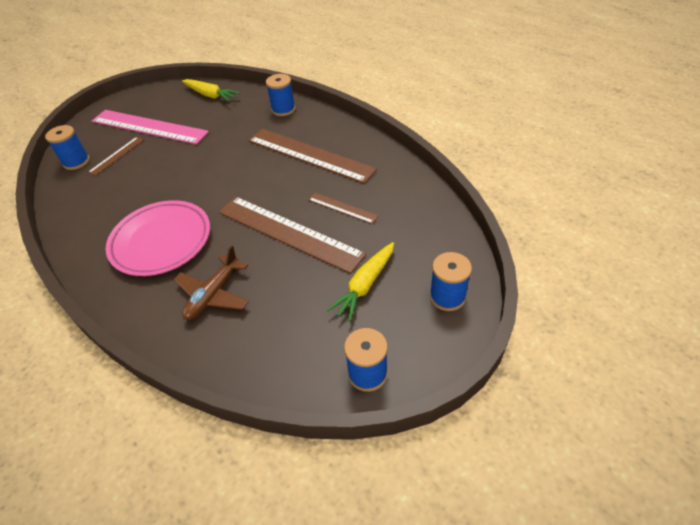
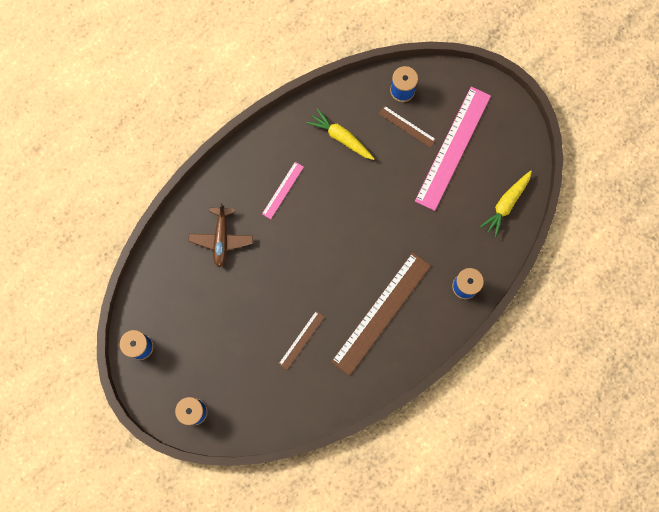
camera: 90 degrees right, 30 degrees up
(161, 241) = (283, 190): pink plate -> pink ruler
(213, 294) = (221, 238): brown plane -> brown plane turned 120 degrees counterclockwise
(288, 232) = (278, 293): brown ruler -> none
(365, 285) = (213, 352): yellow carrot -> yellow carrot (341, 137)

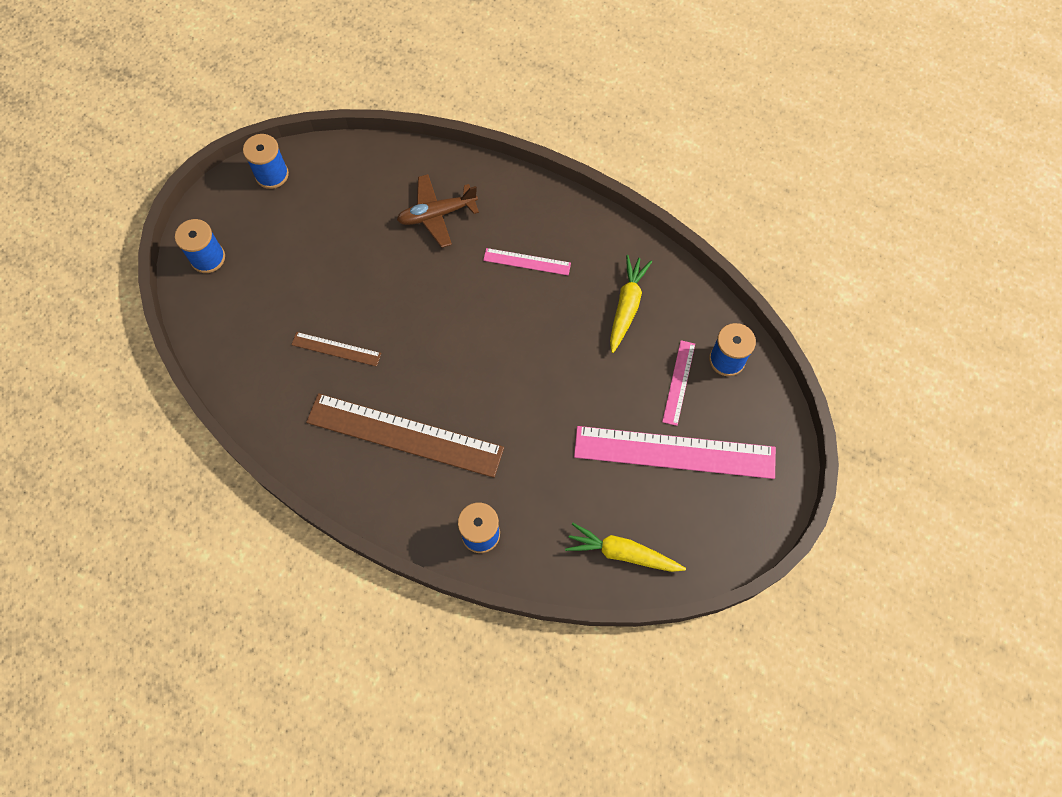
camera: 70 degrees right, 10 degrees down
(407, 126) = (679, 382): brown ruler -> pink ruler

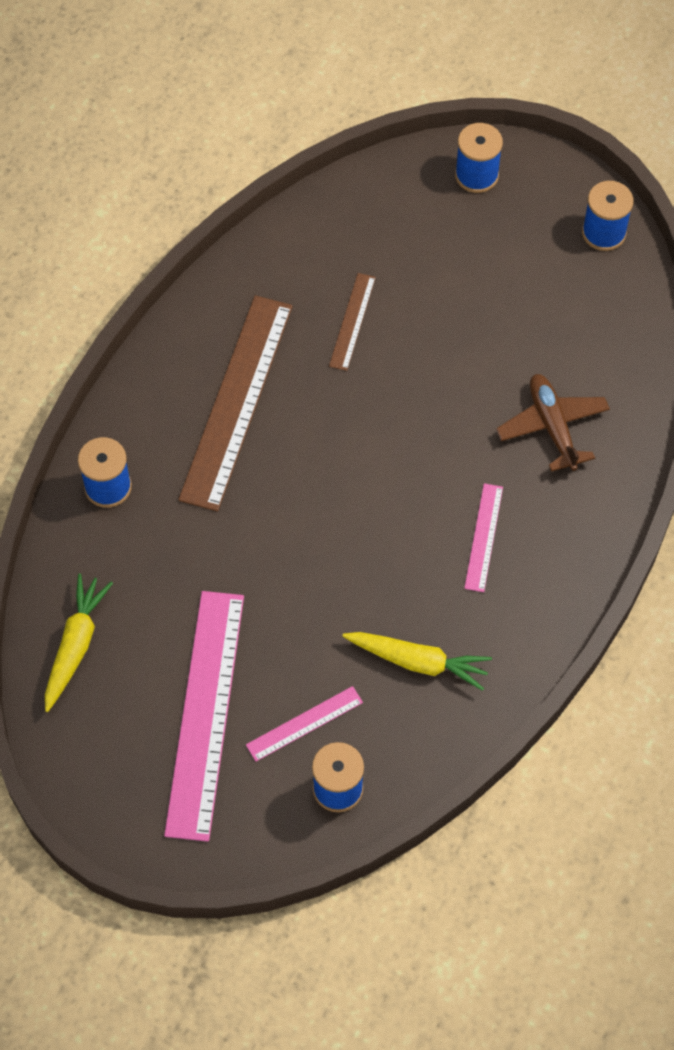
camera: 90 degrees right, 5 degrees down
(679, 382) = (304, 723): pink ruler -> pink ruler turned 45 degrees counterclockwise

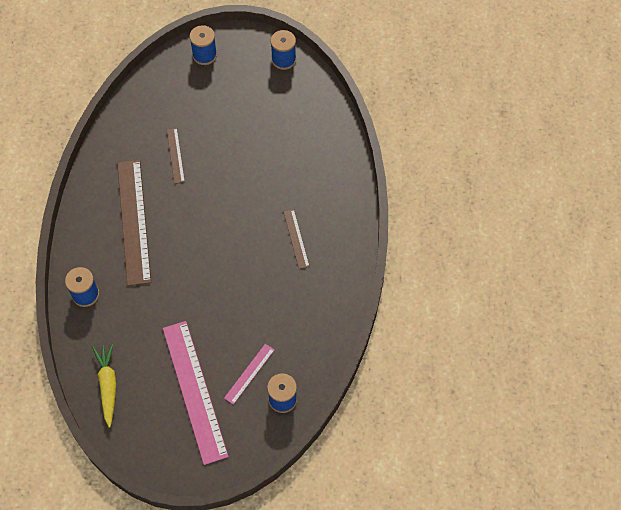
camera: 25 degrees left, 0 degrees up
(418, 662) = (293, 316): yellow carrot -> none
(484, 537) = (296, 239): pink ruler -> brown ruler
(552, 426) = (304, 168): brown plane -> none

